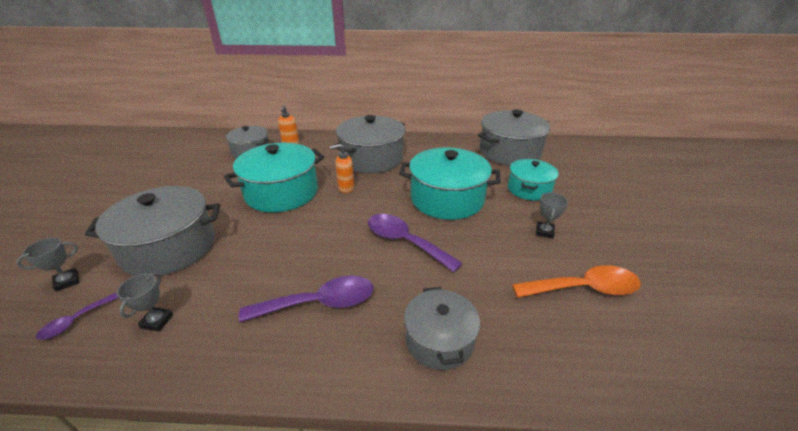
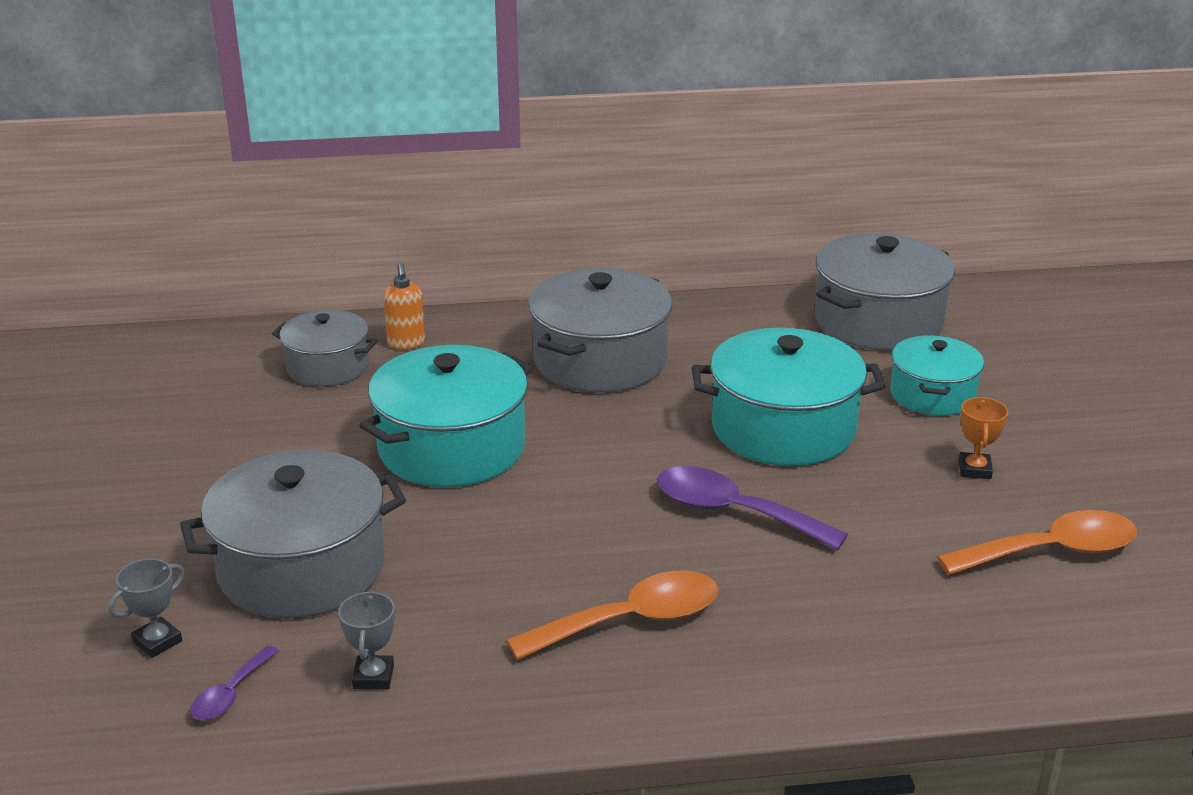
camera: 10 degrees left, 5 degrees down
(319, 303) = (631, 621): purple spoon -> orange spoon
(346, 188) = (577, 427): orange soap dispenser -> none
(439, 340) = (844, 646): grey pot -> none
(544, 232) = (975, 470): grey trophy -> orange trophy

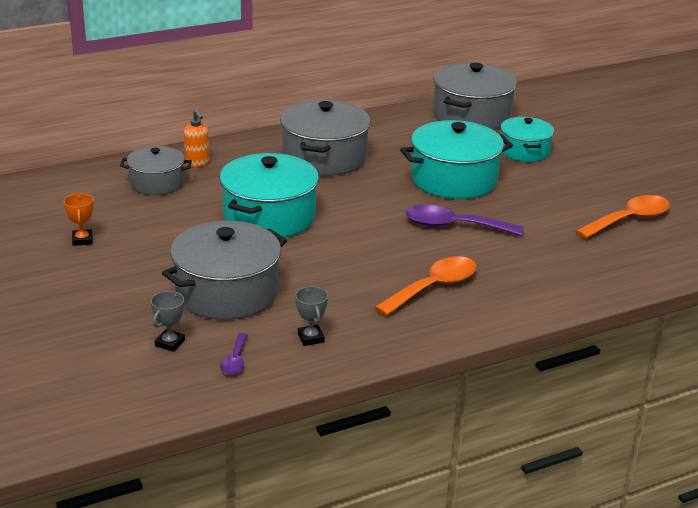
camera: 20 degrees left, 0 degrees up
(975, 470) = (568, 186): orange trophy -> orange trophy (82, 240)

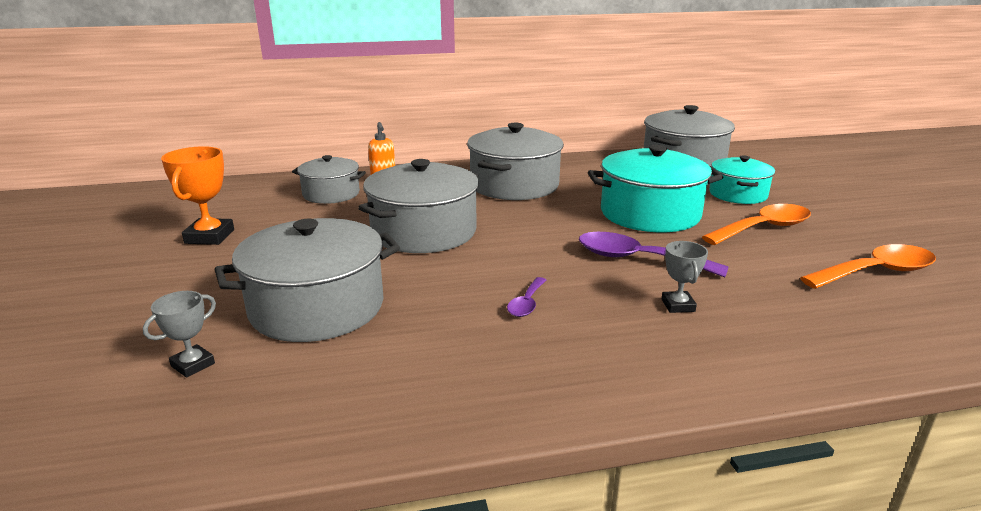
camera: 15 degrees right, 5 degrees down
(82, 240) = (210, 236): orange trophy -> orange trophy, size x1.67
(235, 360) = (256, 402): purple spoon -> purple spoon (527, 303)
(269, 217) = (424, 232): turquoise pot -> grey pot
(310, 338) = (383, 382): grey trophy -> grey trophy (678, 305)
(433, 287) = (588, 330): orange spoon -> orange spoon (763, 228)

